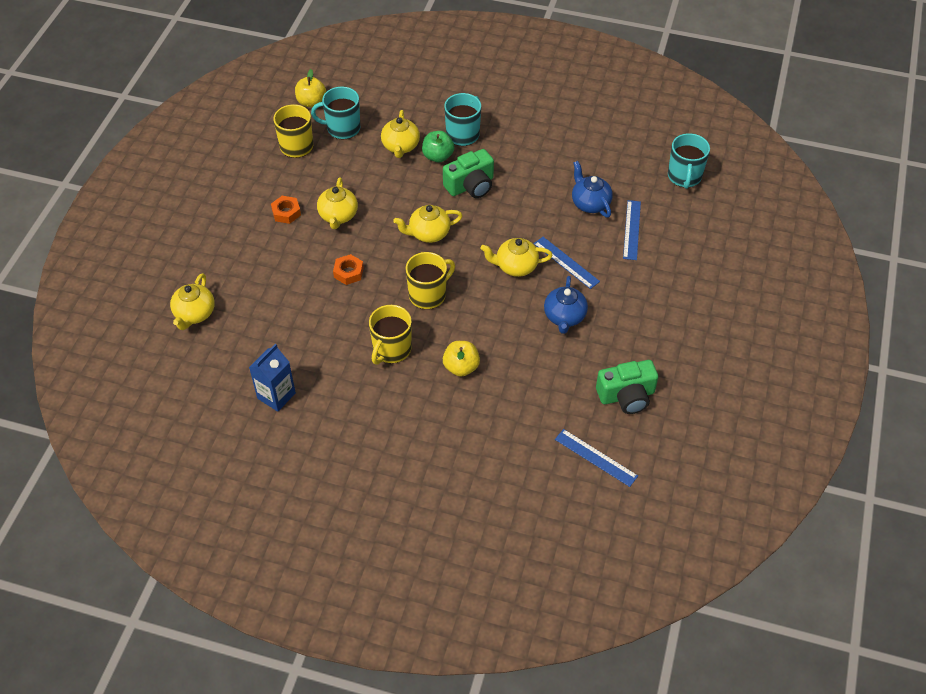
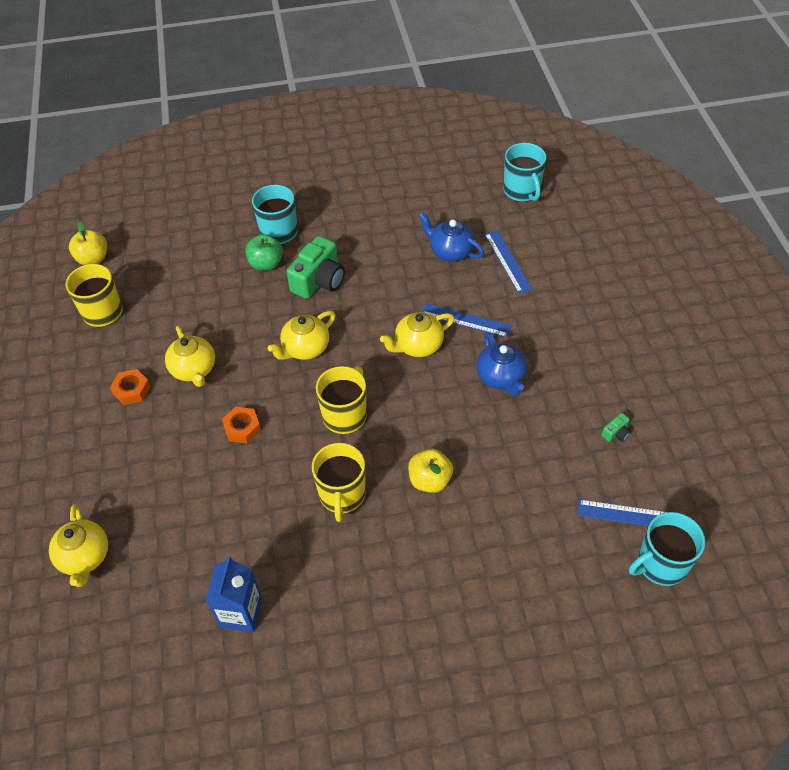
camera: 25 degrees left, 0 degrees up
(342, 128) = (144, 273): turquoise mug -> turquoise mug (660, 564)
(400, 146) = (220, 269): yellow teapot -> none
(626, 396) = (616, 433): green camera -> green camera, size x0.43

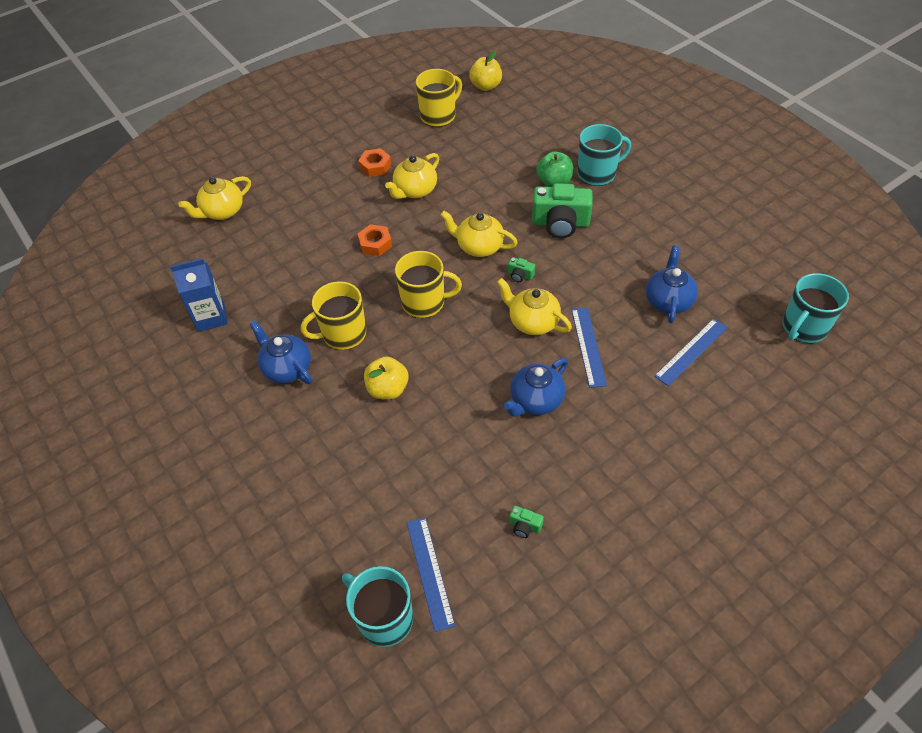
camera: 65 degrees right, 0 degrees up
(356, 558) = (287, 368): none -> blue teapot
(360, 333) = (520, 275): none -> green camera

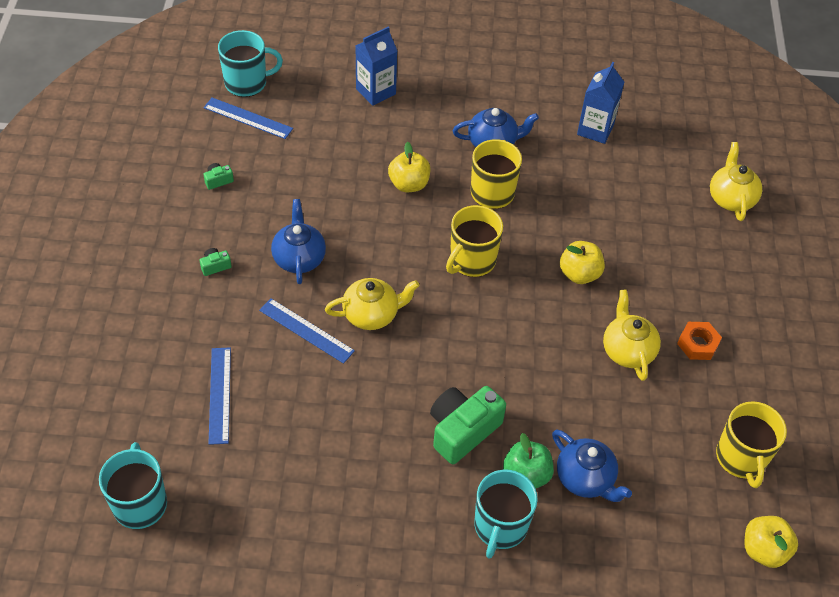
camera: 125 degrees right, 0 degrees up
(296, 496) = (376, 91): none -> blue carton
(375, 244) = (579, 274): orange nut -> yellow apple
(479, 246) = (498, 344): yellow teapot -> none
(520, 275) = (431, 346): green camera -> green camera (215, 266)
(668, 301) = (283, 429): blue teapot -> blue teapot (585, 478)

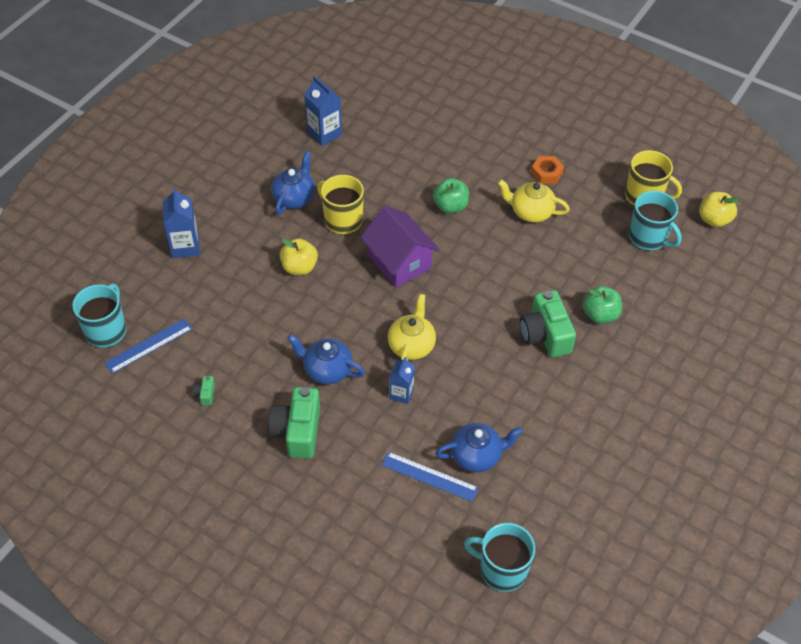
camera: 60 degrees left, 0 degrees up
(215, 266) = (297, 431): green camera -> green camera, size x2.33
(306, 330) = (401, 393): blue ruler -> blue carton
(472, 260) = (399, 262): yellow mug -> purple house
(500, 526) = (632, 348): turquoise mug -> turquoise mug (648, 237)
(579, 274) = (450, 206): yellow apple -> green apple
(585, 478) = (619, 284): blue teapot -> blue teapot (477, 455)
(731, 198) = (437, 94): yellow teapot -> none

